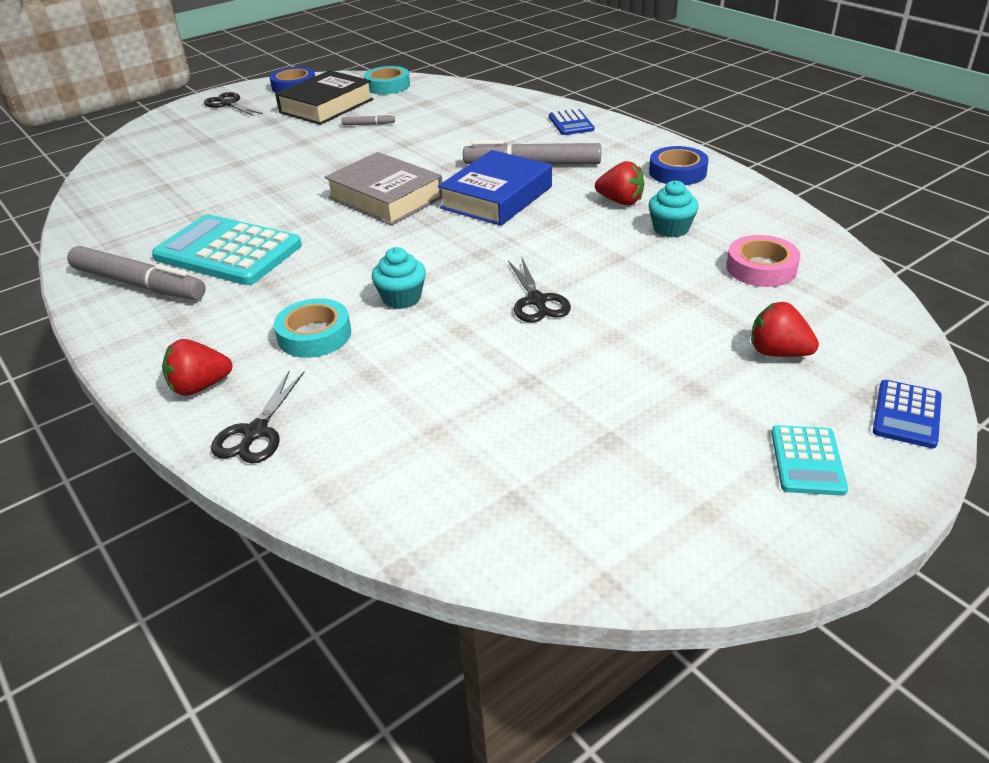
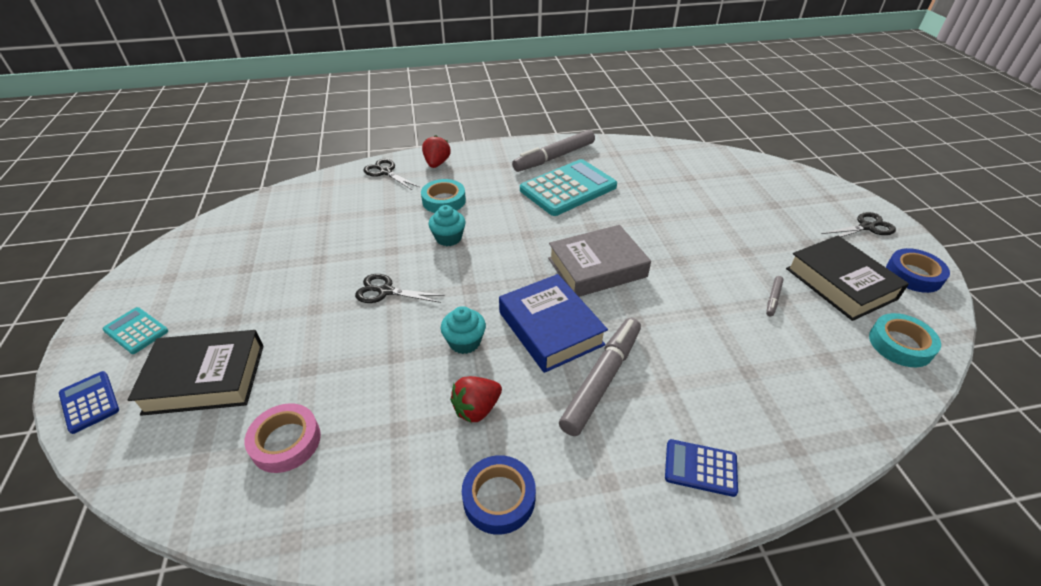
camera: 115 degrees right, 5 degrees up
(671, 229) = (399, 417): turquoise cupcake -> turquoise cupcake (464, 342)
(778, 352) = (205, 378): red strawberry -> black book

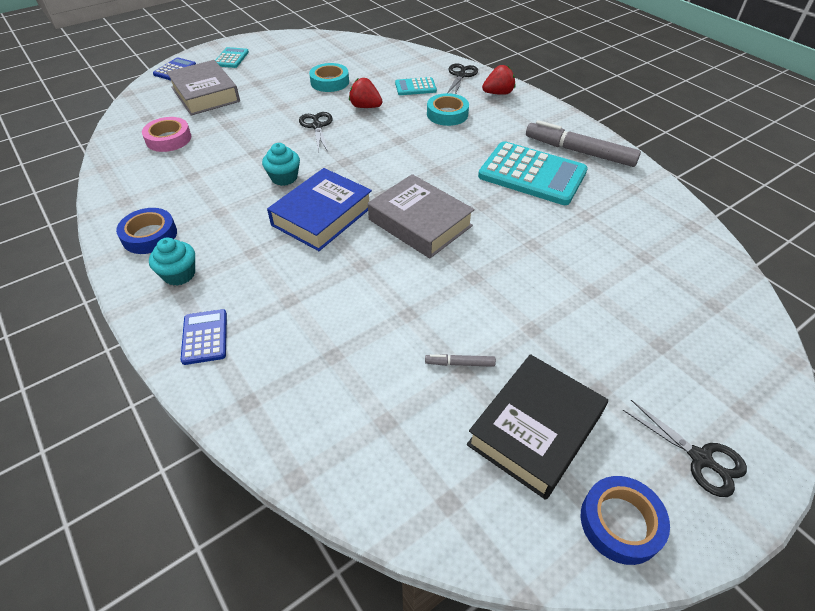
camera: 65 degrees right, 5 degrees up
(205, 378) = (205, 94): black book -> grey book
(377, 204) = (415, 87): none -> turquoise calculator
(448, 238) = (399, 132): turquoise cupcake -> turquoise cupcake (179, 274)
(477, 409) = (221, 203): red strawberry -> red strawberry (365, 107)
(602, 380) = (277, 259): grey marker -> none
(900, 344) = (450, 500): turquoise tape -> turquoise tape (329, 82)

